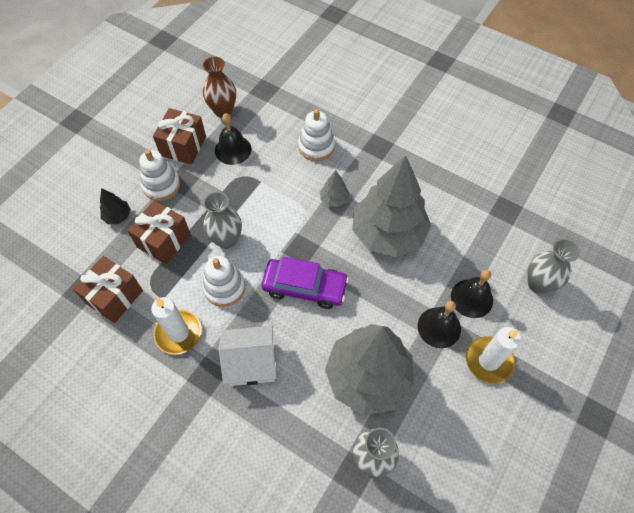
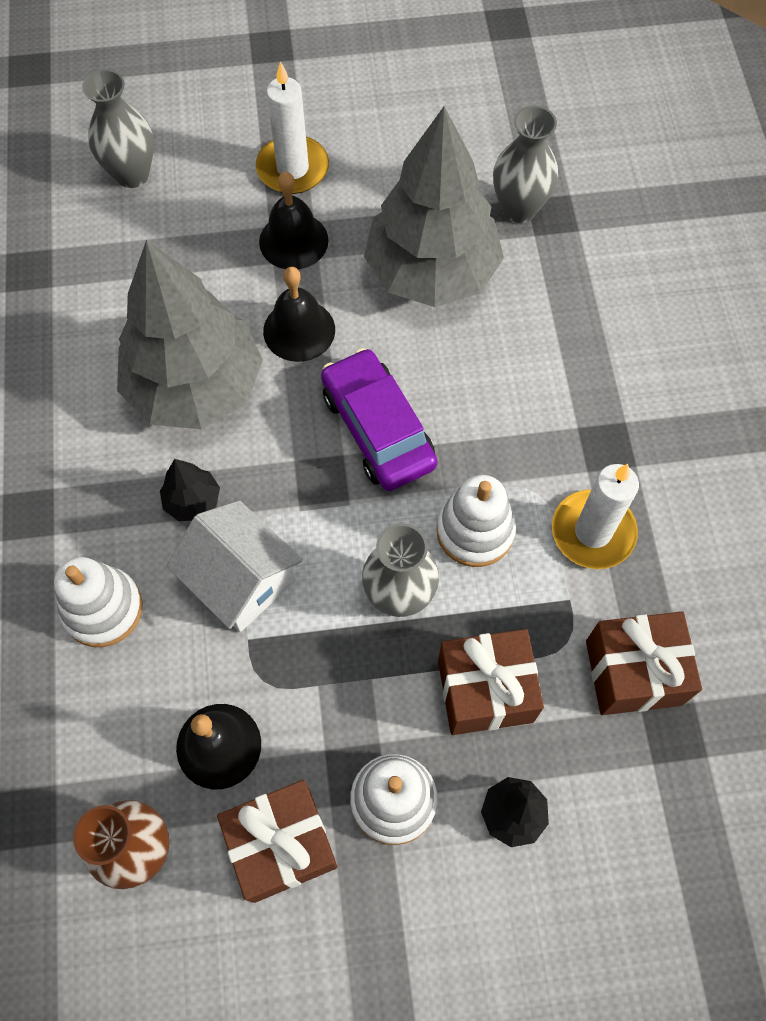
camera: 130 degrees left, 5 degrees up
(251, 363) = (541, 409): white house -> white house (241, 580)
(334, 199) = (192, 501): grey tree -> black tree
(471, 298) = (217, 230): black bell -> black bell (299, 330)

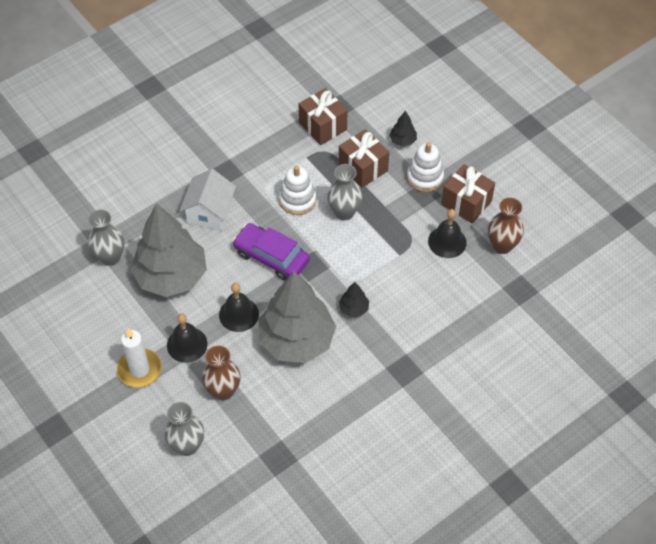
camera: 120 degrees left, 10 degrees down
(103, 609) = (424, 313): white stacking toy -> none
(183, 251) = (223, 391): none -> brown vase
(241, 580) = (376, 270): white house -> white house (210, 212)
(378, 428) = (271, 257): purple car -> purple car turned 90 degrees clockwise
(593, 531) = (271, 161): white candle -> none

